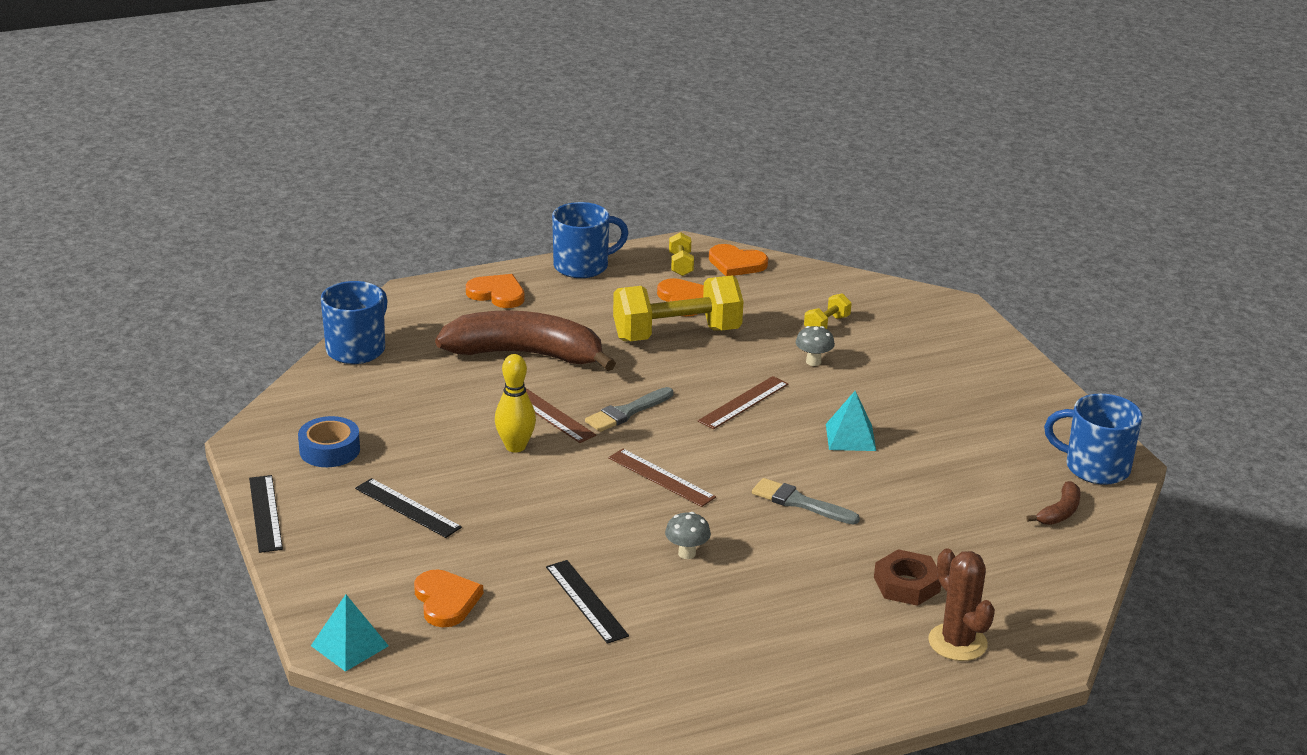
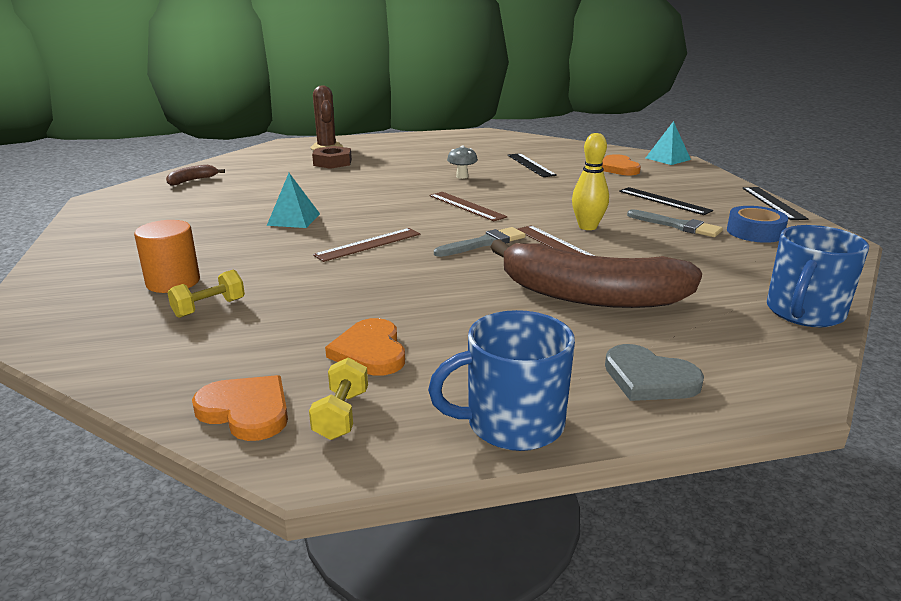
camera: 170 degrees left, 5 degrees down
(497, 294) = (649, 378): orange heart -> grey heart
(677, 334) = (403, 307): yellow dumbbell -> none
(799, 502) = (369, 191): grey brush -> grey brush (678, 226)
(813, 362) = (267, 272): grey mushroom -> none
(883, 346) = (173, 282): none -> orange cylinder
(1095, 467) = (126, 196): blue mug -> none

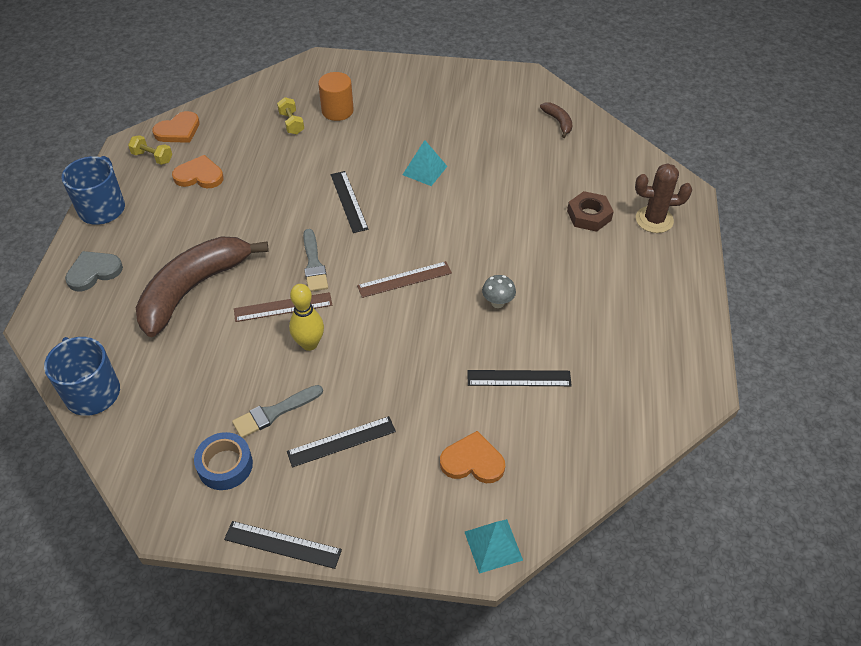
camera: 110 degrees right, 25 degrees up
(368, 244) = (349, 201): brown ruler -> black ruler

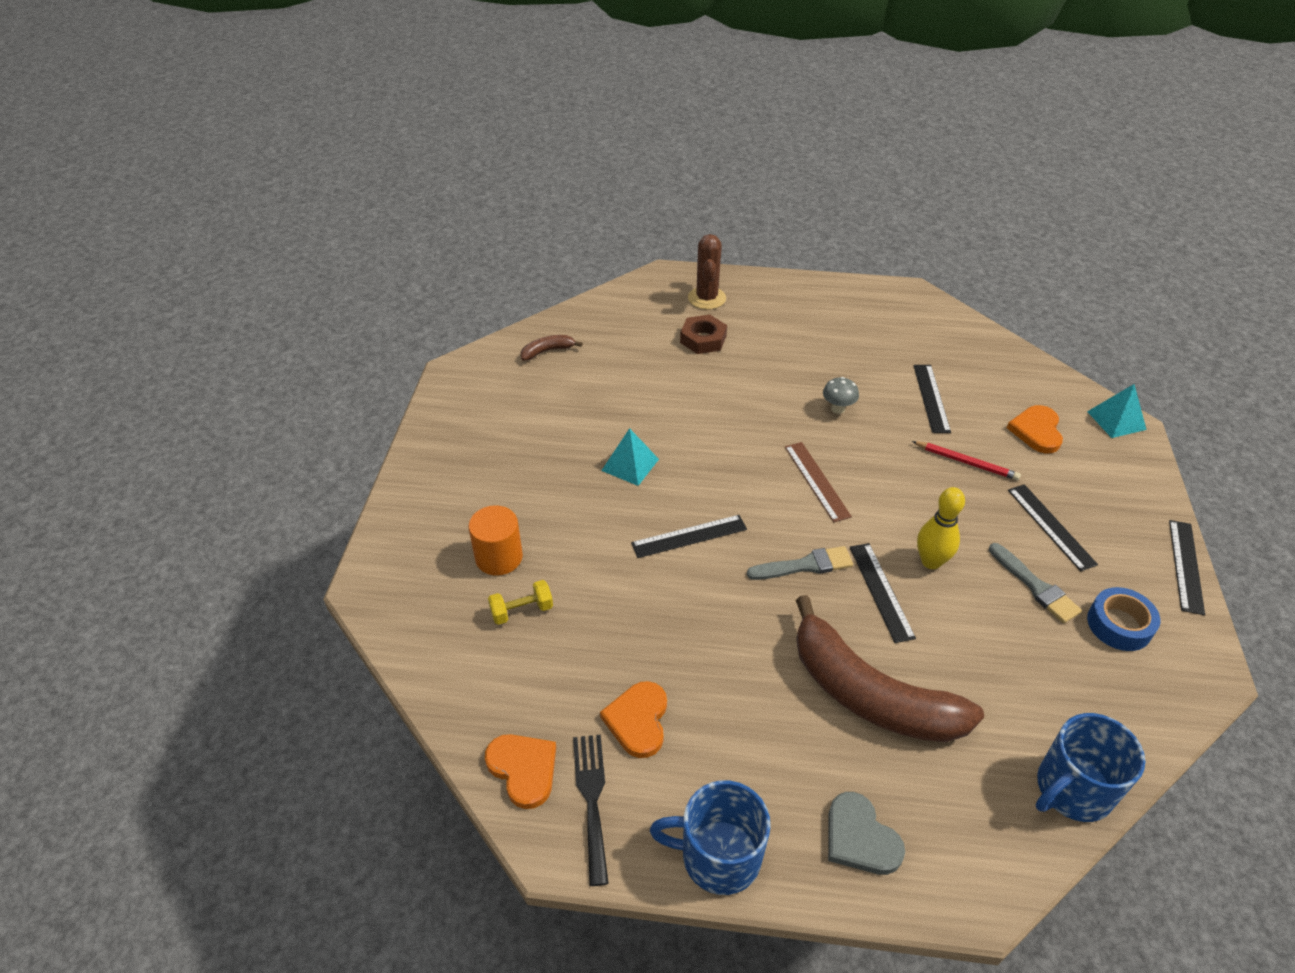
camera: 90 degrees left, 5 degrees down
(152, 157) = (592, 799): yellow dumbbell -> black fork
(283, 307) = (881, 591): brown ruler -> black ruler
(426, 391) = (966, 462): none -> red pencil

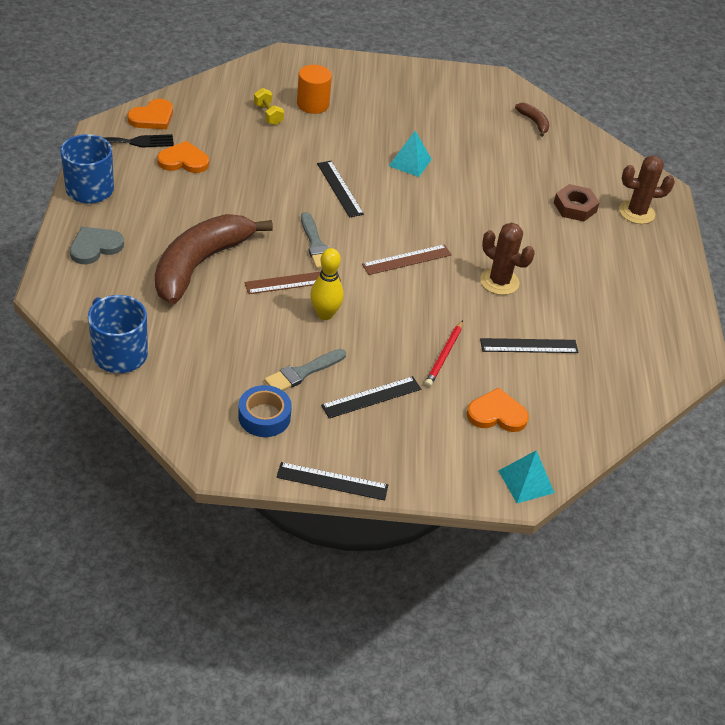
camera: 80 degrees right, 0 degrees up
(837, 409) = (499, 281): grey mushroom -> brown cactus
(881, 591) = (293, 282): black ruler -> brown ruler

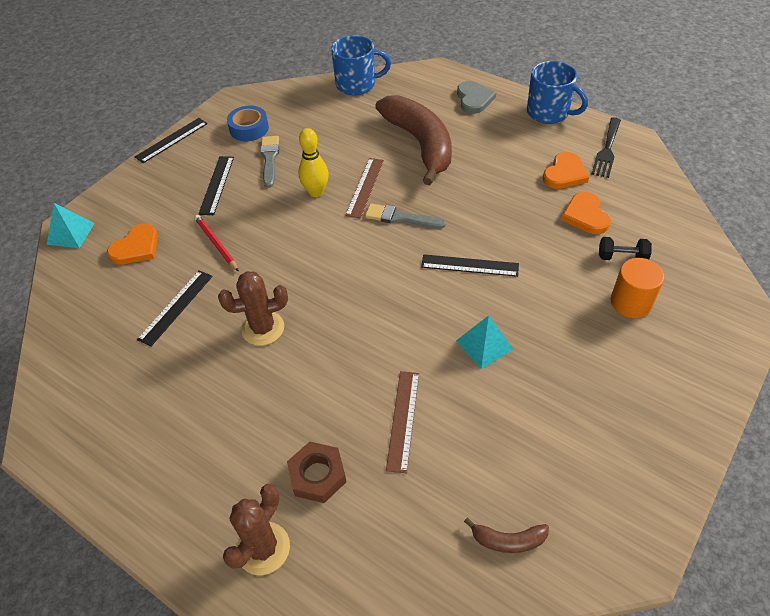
camera: 130 degrees right, 5 degrees up
(152, 117) = (643, 173): orange heart -> orange heart (585, 215)
(268, 114) = (622, 257): yellow dumbbell -> black dumbbell
(407, 260) = (340, 271): brown ruler -> brown ruler (403, 420)

